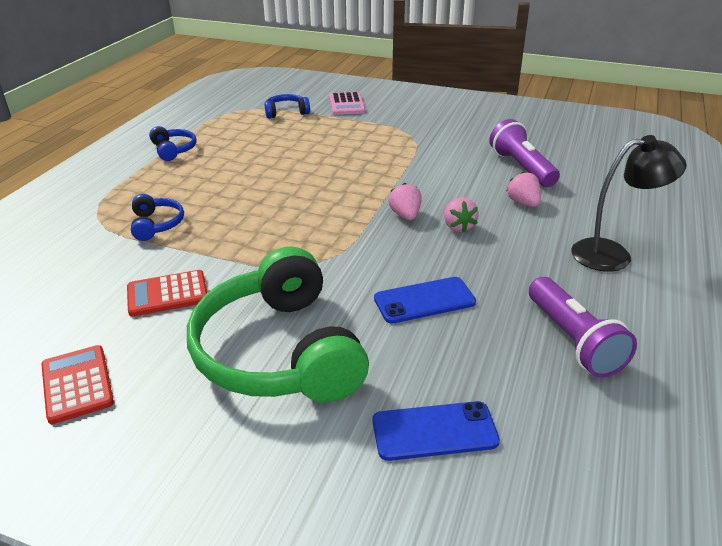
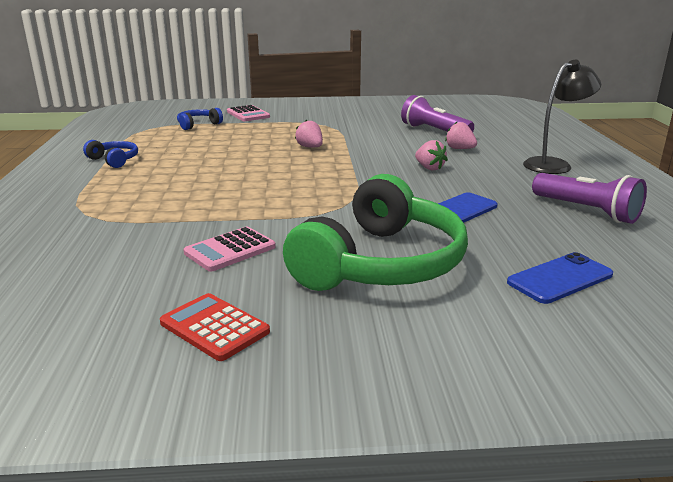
camera: 25 degrees left, 10 degrees down
(156, 224) = (159, 209): blue headphones -> none
(167, 294) = (230, 250): red calculator -> pink calculator
(279, 352) = (381, 263): green headphones -> green headphones turned 105 degrees counterclockwise
(405, 215) = (380, 168): pink strawberry -> pink strawberry (310, 147)

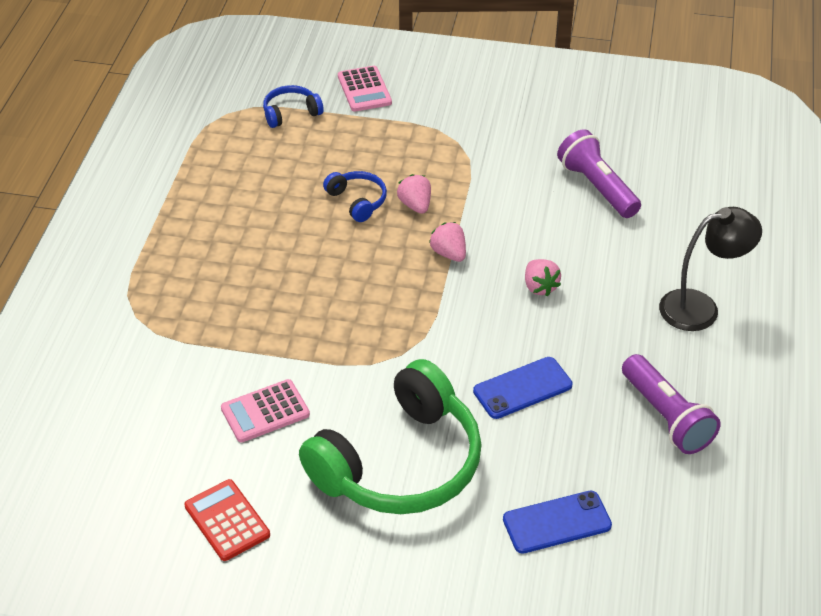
camera: 15 degrees right, 20 degrees up
(114, 160) = (175, 198): blue headphones -> blue headphones (357, 201)
(460, 149) = (604, 244): pink strawberry -> pink strawberry (449, 253)

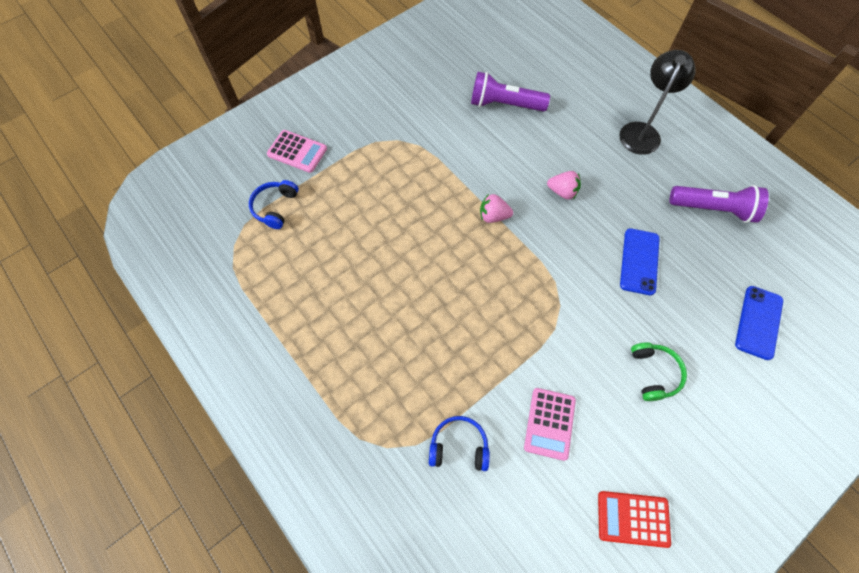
camera: 50 degrees left, 20 degrees up
(357, 201) = (399, 230): blue headphones -> blue headphones (459, 446)
(400, 463) = (654, 373): green headphones -> green headphones, size x0.43
(415, 205) = (434, 202): pink strawberry -> none

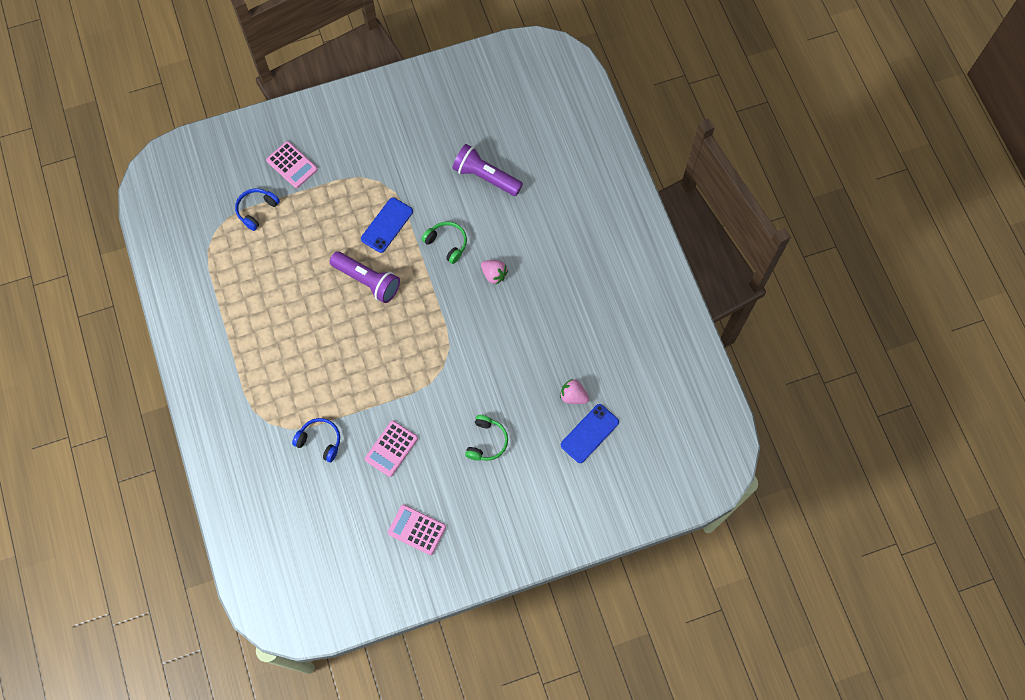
camera: 20 degrees right, 5 degrees up
(493, 216) = (427, 276): pink strawberry -> pink strawberry (573, 396)
(498, 177) = (447, 243): none -> green headphones
(633, 518) = (417, 529): red calculator -> pink calculator
(639, 261) = (524, 354): blue phone -> blue phone (387, 225)
(642, 131) = (592, 242): black lamp -> none
(713, 209) = (611, 332): purple flashlight -> purple flashlight (367, 280)

